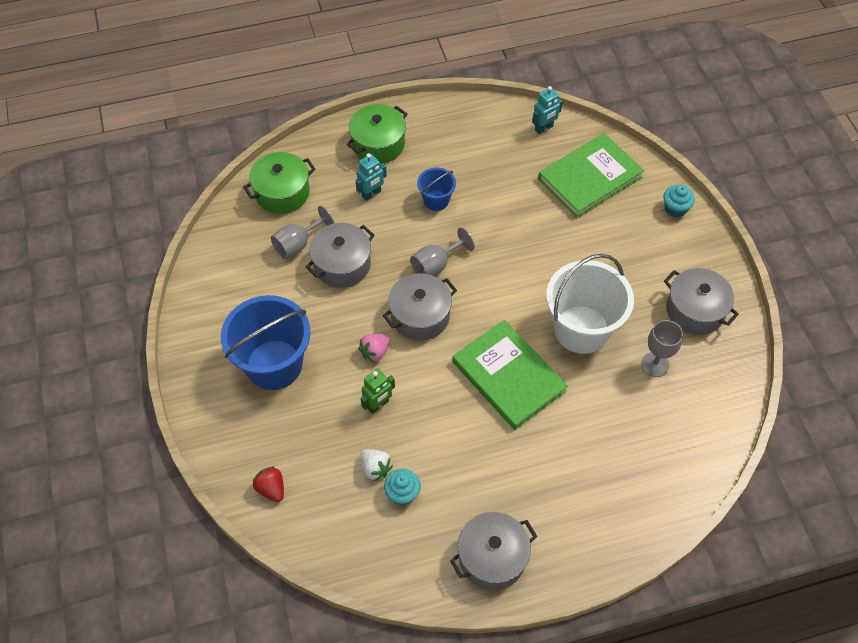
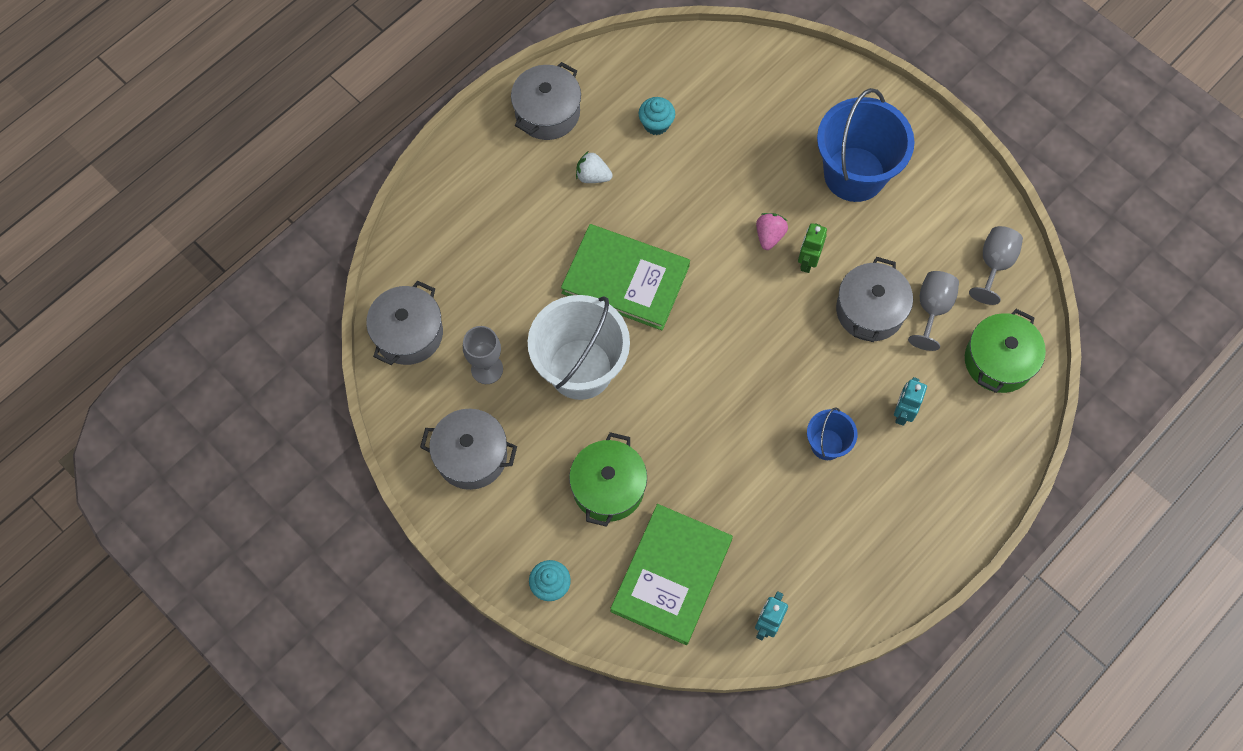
camera: 150 degrees right, 10 degrees up
(271, 489) = (771, 71): red strawberry -> none
(375, 468) = (694, 132): white strawberry -> white strawberry (593, 176)
(378, 144) = (945, 486): green pot -> green pot (608, 487)
(378, 405) = (730, 188): green robot -> green robot (807, 261)
(420, 316) = (751, 296): grey pot -> grey pot (408, 334)
(436, 265) = (773, 362): grey goblet -> grey goblet (994, 264)

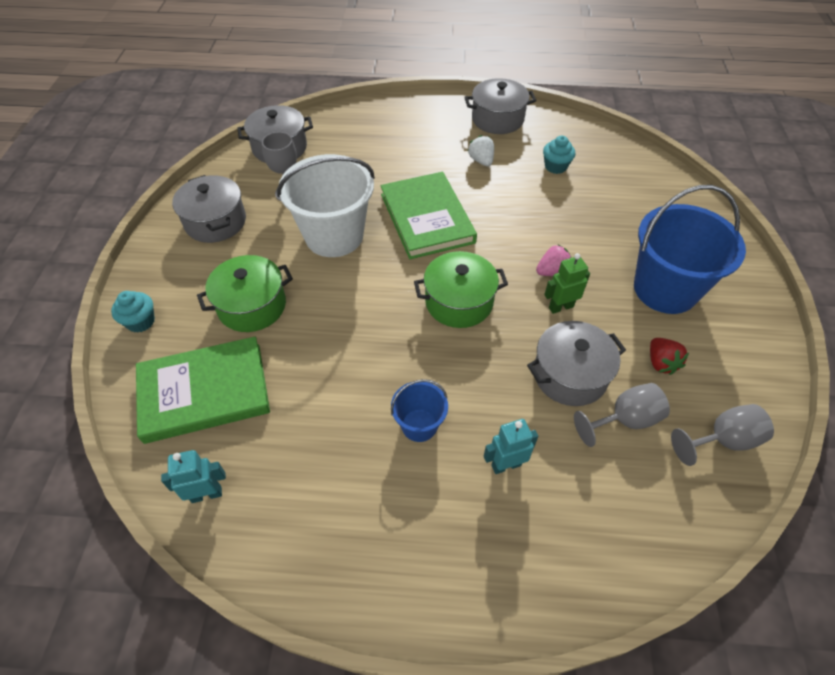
camera: 50 degrees right, 15 degrees down
(910, 242) = (661, 363): none -> red strawberry
(998, 361) = (641, 512): green pot -> green pot (459, 302)

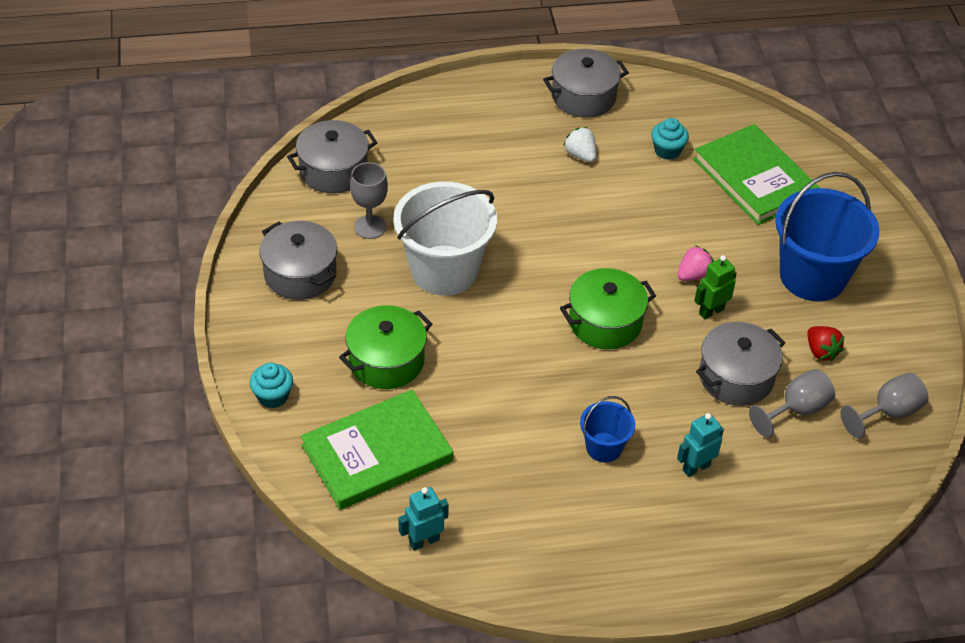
camera: 15 degrees left, 5 degrees down
(427, 218) = (541, 234): green book -> green book (755, 178)

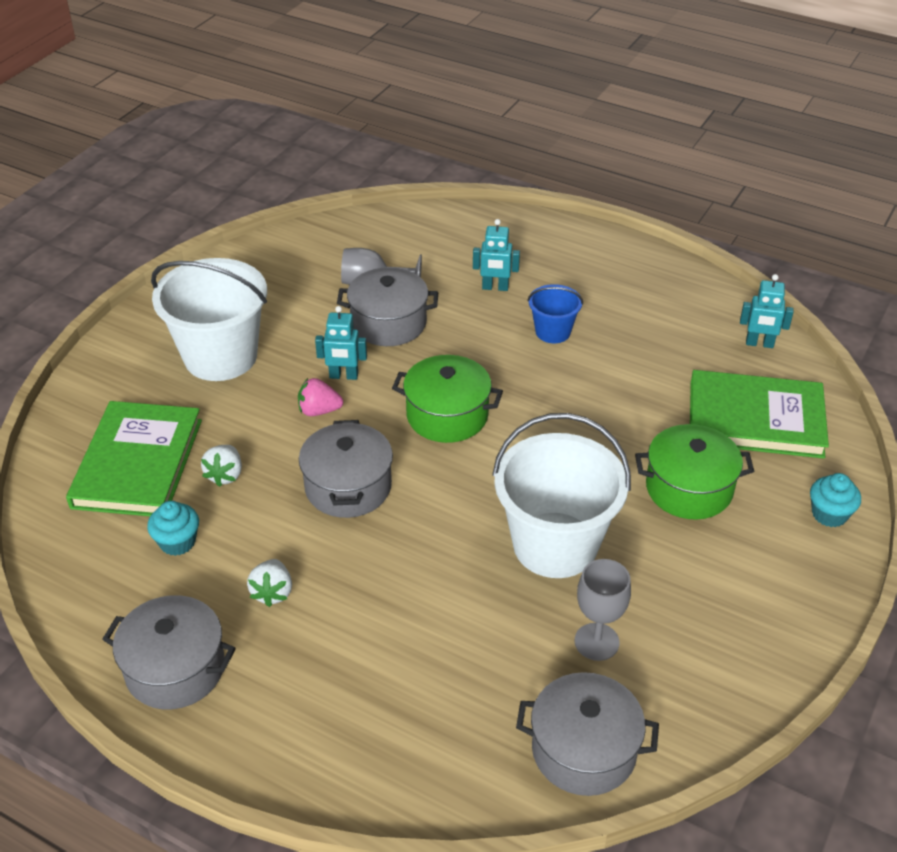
camera: 140 degrees left, 5 degrees down
(300, 274) = (720, 628): grey pot -> grey pot (348, 487)
(694, 200) = (225, 475): none -> white strawberry
(711, 311) = (343, 376): green robot -> turquoise robot
(812, 276) = (220, 356): blue bucket -> white bucket
(821, 351) = (297, 306): red strawberry -> none
(888, 413) = (308, 250): grey goblet -> none

